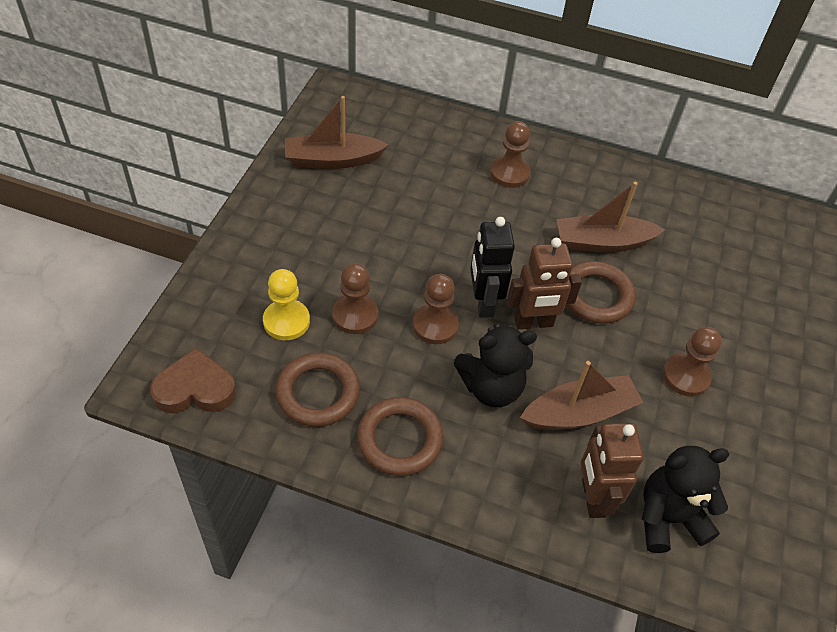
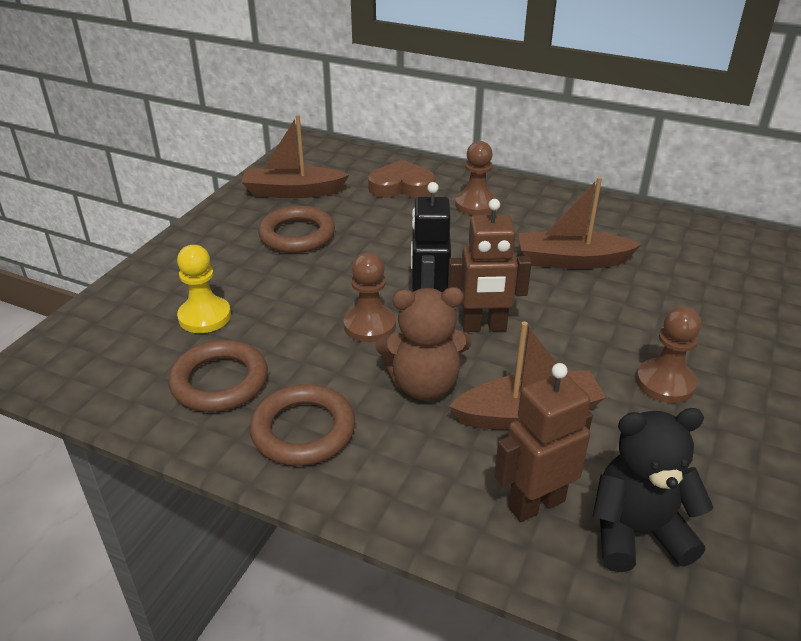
camera: 10 degrees right, 15 degrees down
(195, 388) = (83, 372): brown heart -> brown heart (401, 186)
(355, 315) = (281, 314): brown pawn -> none
(491, 387) = (424, 384): black teddy bear -> brown teddy bear
(592, 498) = (536, 503): brown robot -> brown robot turned 60 degrees clockwise
(596, 296) = (560, 305): brown ring -> brown ring (297, 235)

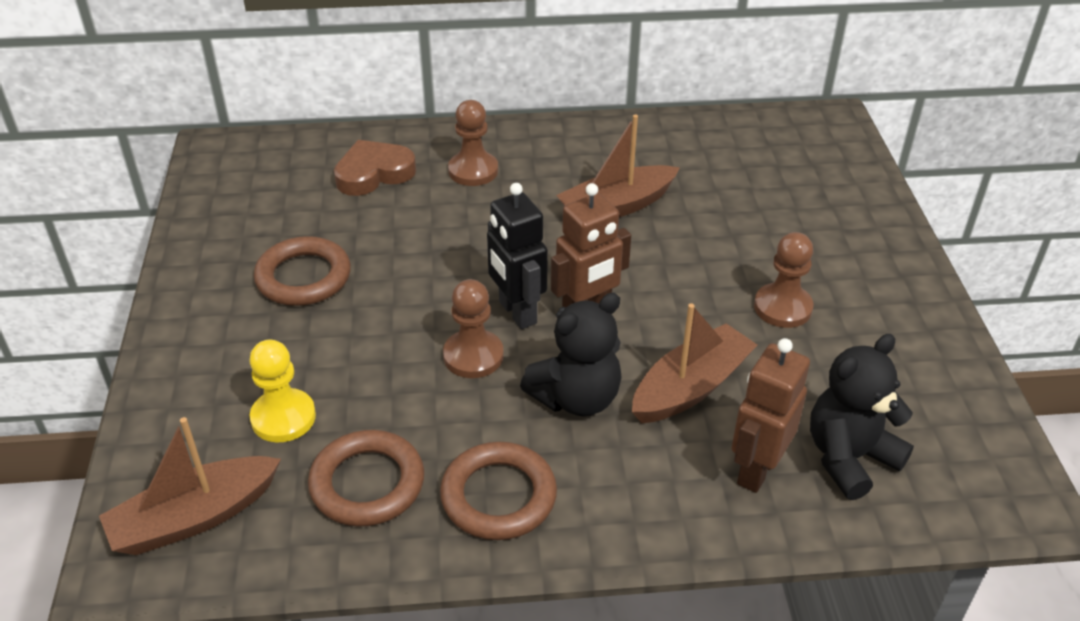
camera: 30 degrees left, 5 degrees up
(293, 192) = (250, 222): brown boat -> brown boat (194, 518)
(424, 384) = (576, 398): brown teddy bear -> black teddy bear

